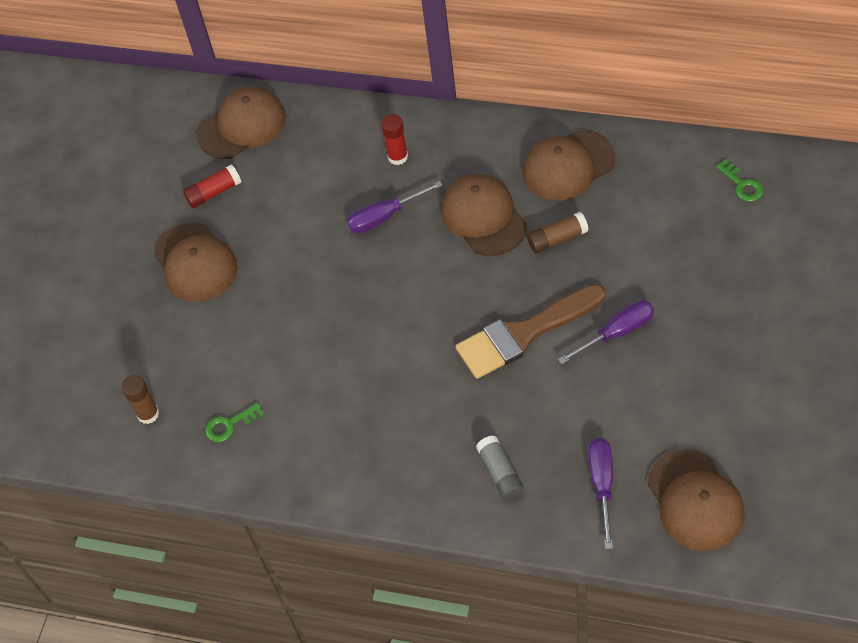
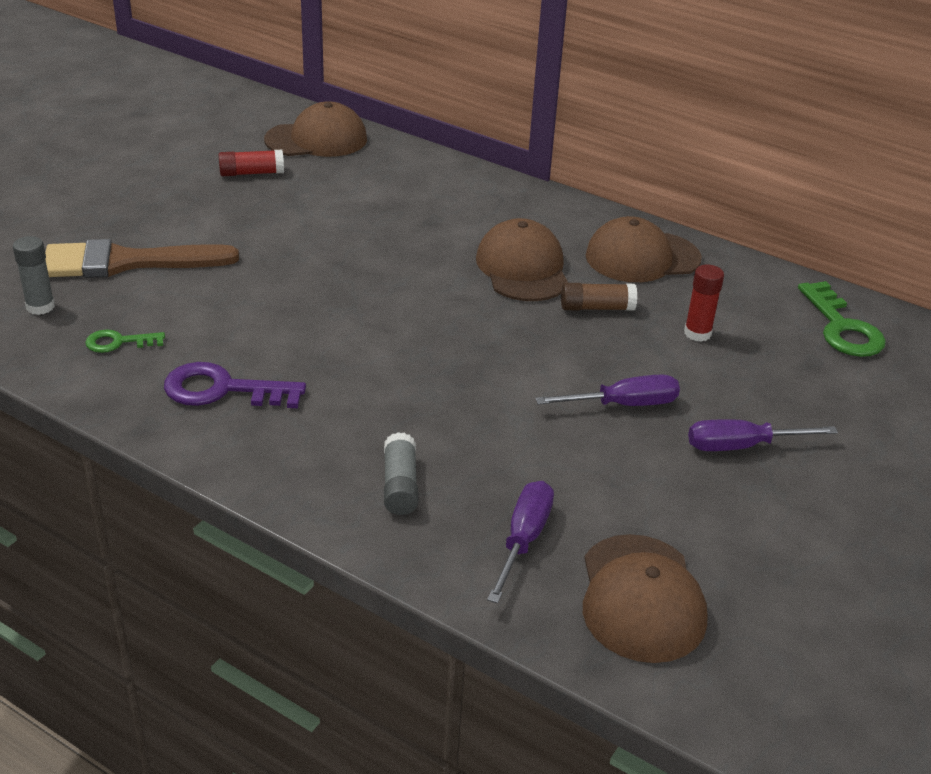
camera: 10 degrees right, 20 degrees down
(148, 414) = (40, 307): brown glue stick -> grey glue stick
(195, 263) = (191, 214): brown cap -> none
(332, 438) = (223, 389): none -> purple key
(385, 216) = (414, 238): purple screwdriver -> purple screwdriver (742, 446)
(397, 157) = (459, 201): red glue stick -> red glue stick (697, 333)
(524, 334) = (509, 372): brown brush -> brown brush (127, 262)
(742, 185) = (842, 328): green key -> green key, size x1.75

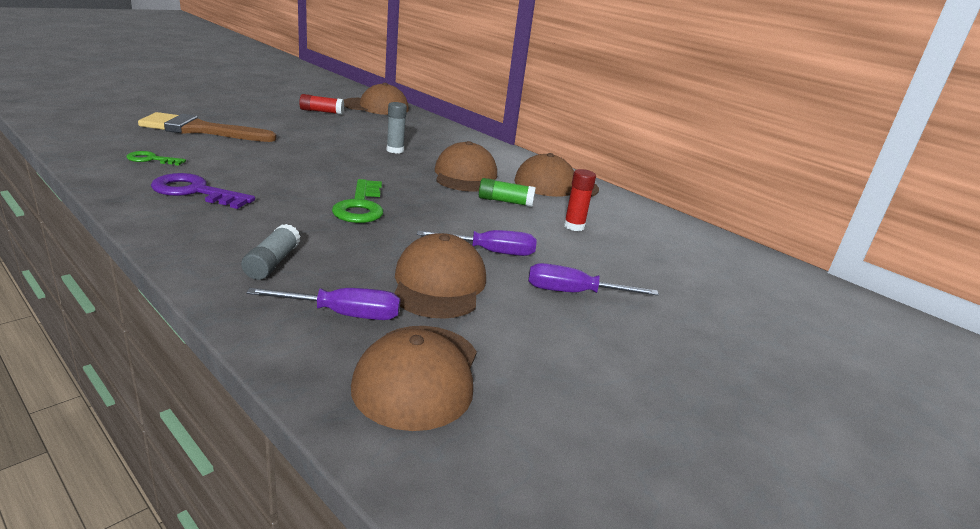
camera: 10 degrees right, 10 degrees down
(40, 307) = (121, 137): grey glue stick -> grey glue stick (395, 150)
(523, 540) = (343, 314): purple screwdriver -> purple screwdriver turned 60 degrees clockwise
(594, 470) = (439, 284): none -> brown cap
(596, 308) = (505, 201): brown glue stick -> green glue stick
(842, 328) = (691, 243): green key -> green key (360, 206)

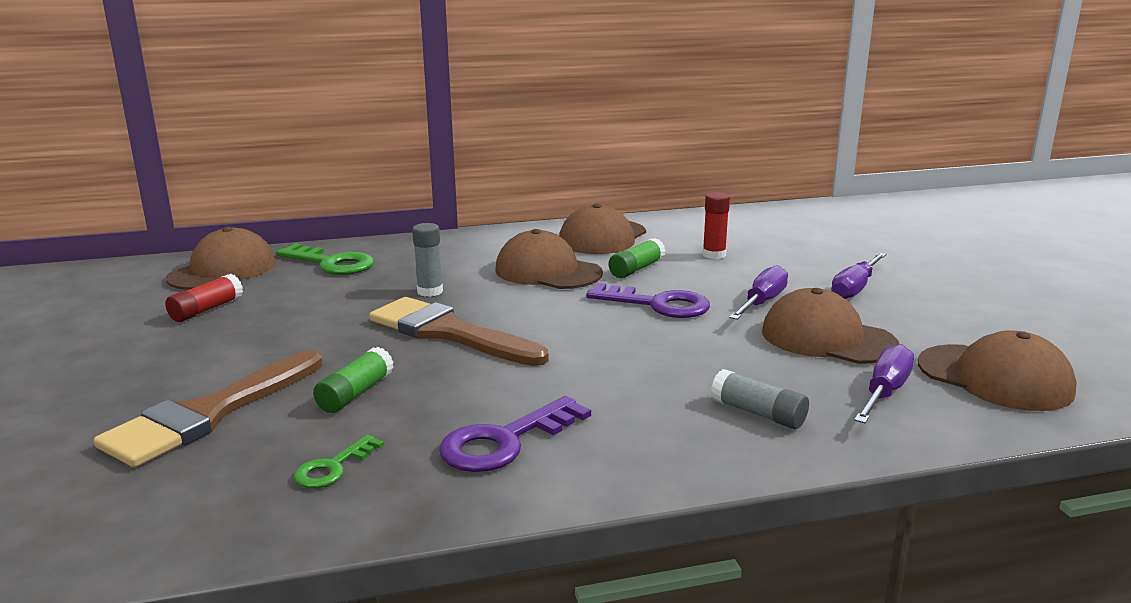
camera: 55 degrees left, 5 degrees down
(239, 152) = (355, 393): none -> green glue stick
(336, 162) = (448, 333): none -> brown brush
(360, 206) = (614, 342): green key -> green key (332, 263)
(443, 214) = (658, 304): none -> purple key

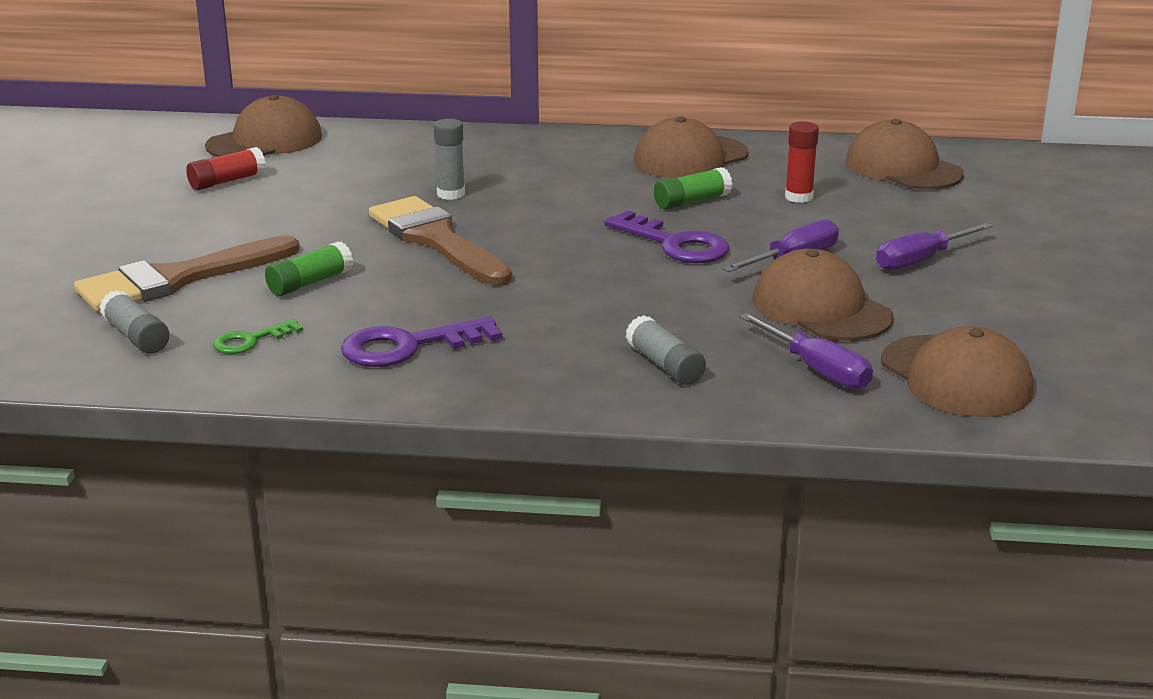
camera: 20 degrees right, 5 degrees up
(197, 488) = (136, 337): none -> grey glue stick
(332, 263) = (375, 148): green key -> none
(548, 271) = (591, 190): brown cap -> brown cap (903, 168)
(884, 392) = (816, 369): purple screwdriver -> purple screwdriver turned 90 degrees clockwise

